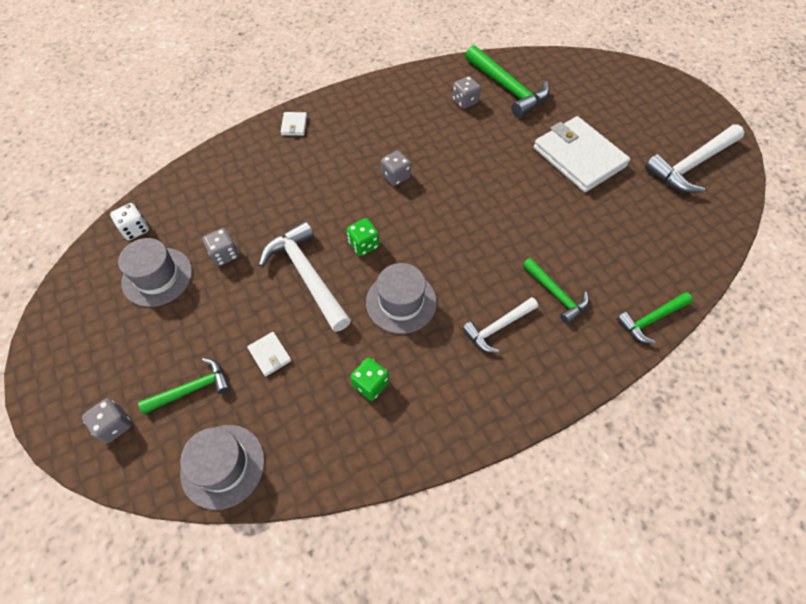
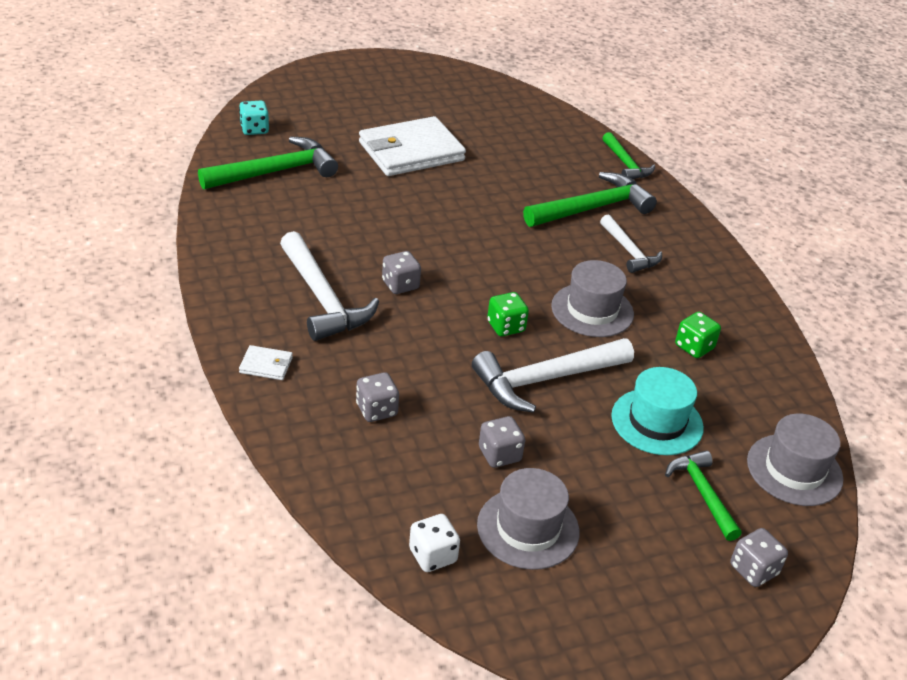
camera: 85 degrees left, 20 degrees down
(270, 355) = (657, 422): white wallet -> turquoise hat
(465, 101) = (284, 208): grey dice -> grey dice (376, 410)
(556, 294) = (592, 208): green hammer -> green hammer, size x1.66
(557, 67) = (254, 129): none -> turquoise dice
(691, 165) = (444, 92): white hammer -> white hammer (323, 299)

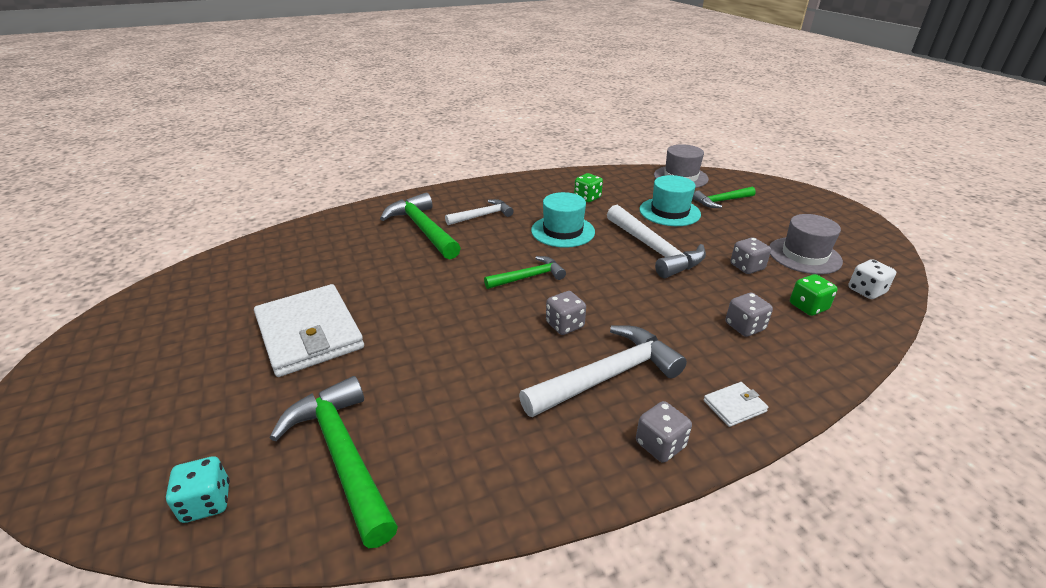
camera: 90 degrees left, 5 degrees down
(266, 365) = (734, 406): white wallet -> white wallet turned 60 degrees clockwise
(506, 327) = (600, 267): green dice -> green dice (808, 307)
(592, 310) = (563, 231): grey hat -> turquoise hat
(626, 164) = (353, 214): green hammer -> green hammer (528, 277)
(753, 570) = (766, 191): grey dice -> grey dice (660, 445)

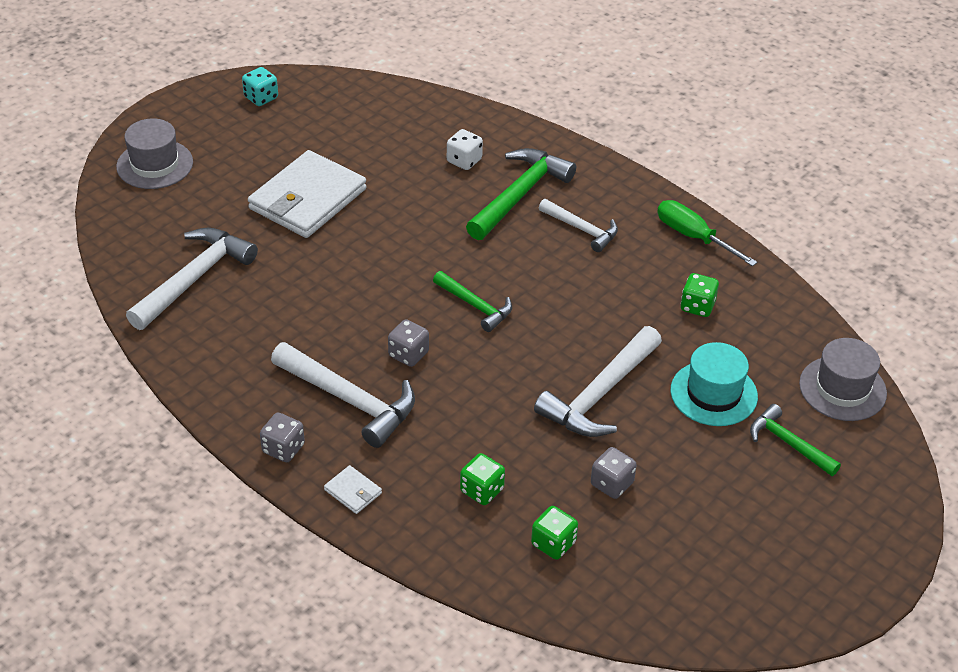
camera: 65 degrees right, 10 degrees up
(207, 502) = (132, 236): turquoise dice -> turquoise dice (261, 98)
(342, 455) = (194, 278): green hammer -> white hammer
(522, 184) = (693, 236): none -> green screwdriver
(563, 231) = (591, 306): turquoise hat -> none
(744, 327) = (482, 490): grey dice -> green dice
(804, 255) = (679, 539): grey hat -> grey hat (155, 164)
(866, 291) = (623, 600): white dice -> white dice (464, 161)

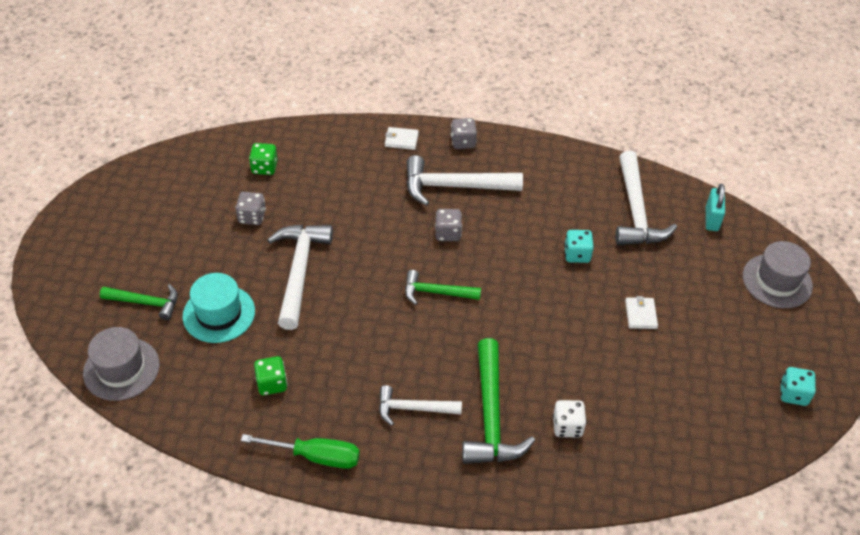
camera: 145 degrees right, 5 degrees up
(133, 236) = (711, 219): none -> turquoise padlock
(302, 271) = (577, 254): none -> turquoise dice
(307, 199) = (640, 314): white wallet -> white wallet, size x0.40
(482, 490) = (328, 175): green dice -> none

